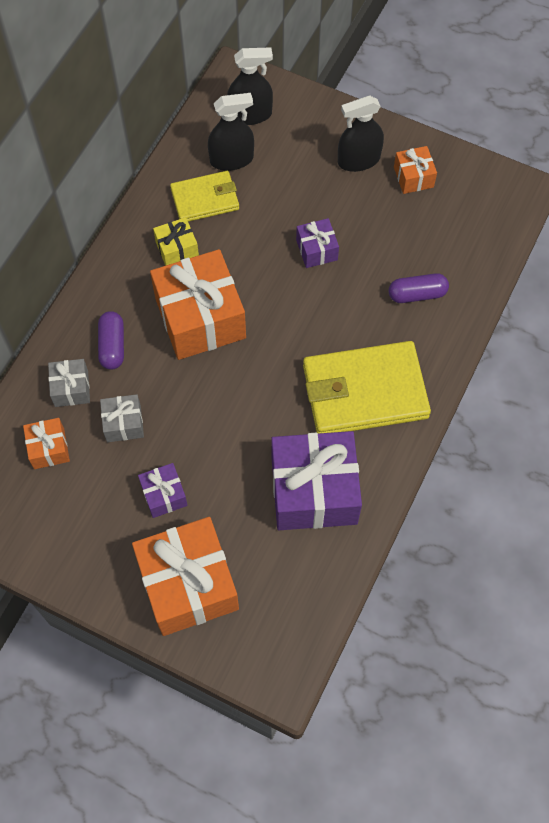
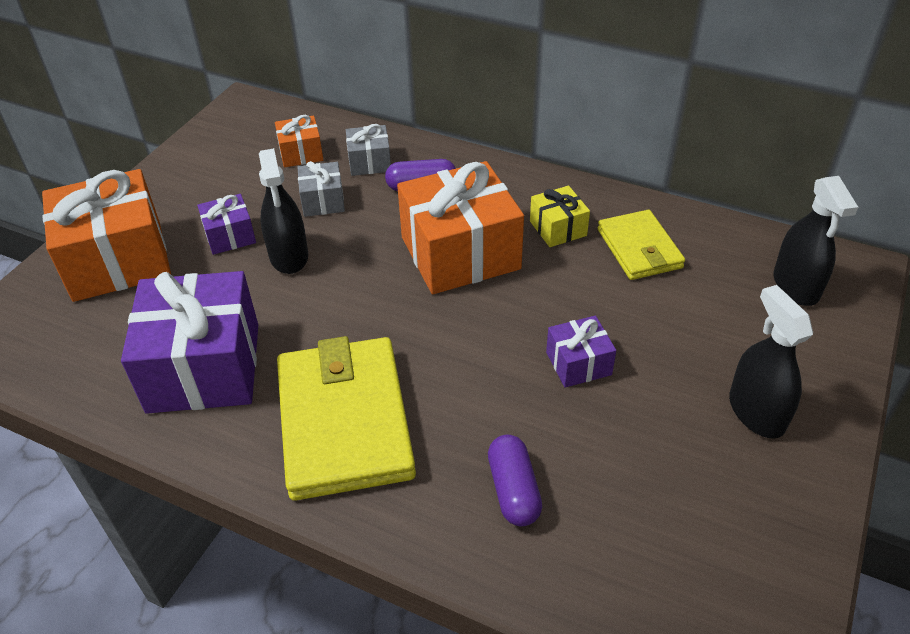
camera: 90 degrees right, 20 degrees down
(231, 159) = (711, 270): black spray bottle -> black spray bottle (289, 256)
(413, 177) = (745, 488): orange gift -> none

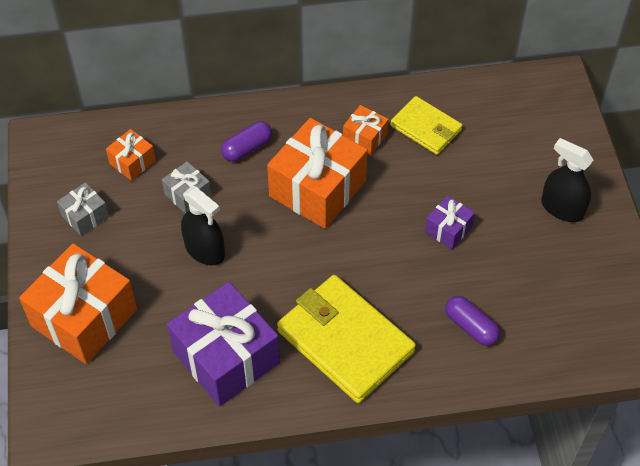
camera: 35 degrees left, 10 degrees up
(230, 236) = (147, 256): purple gift -> none
(369, 162) = (191, 145): grey gift -> grey gift (85, 216)
(558, 228) = (365, 137): yellow gift -> orange gift
(796, 286) = (532, 110): black spray bottle -> none

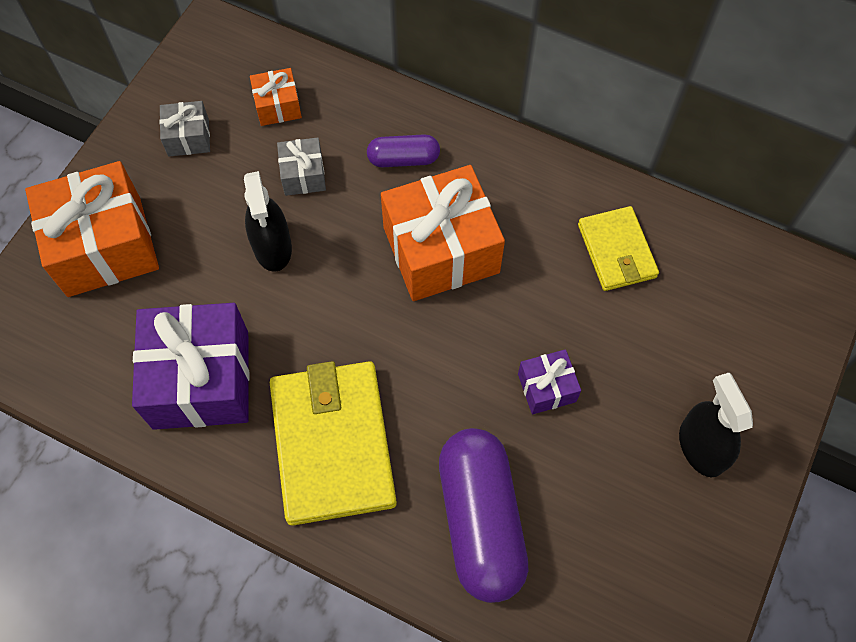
camera: 35 degrees right, 10 degrees up
(365, 137) = (539, 221): orange gift -> none
(471, 327) = (480, 520): purple capsule -> purple capsule, size x1.98

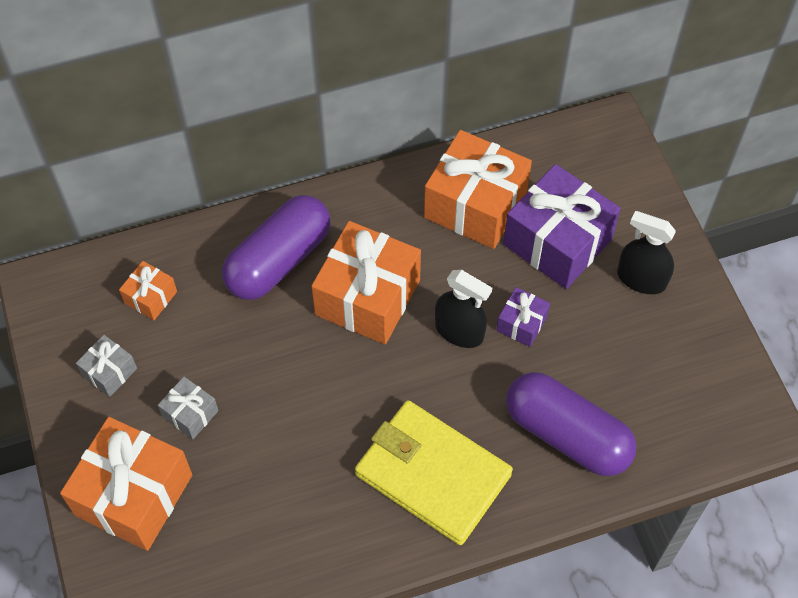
camera: 45 degrees left, 5 degrees down
(201, 379) = (304, 515): purple gift -> purple gift (557, 242)
(272, 247) = (255, 391): black spray bottle -> black spray bottle (459, 331)
(303, 175) = (222, 327): grey gift -> grey gift (190, 414)
(403, 159) = (279, 260): purple capsule -> purple capsule, size x1.98
(617, 251) = (475, 205): yellow wallet -> orange gift

